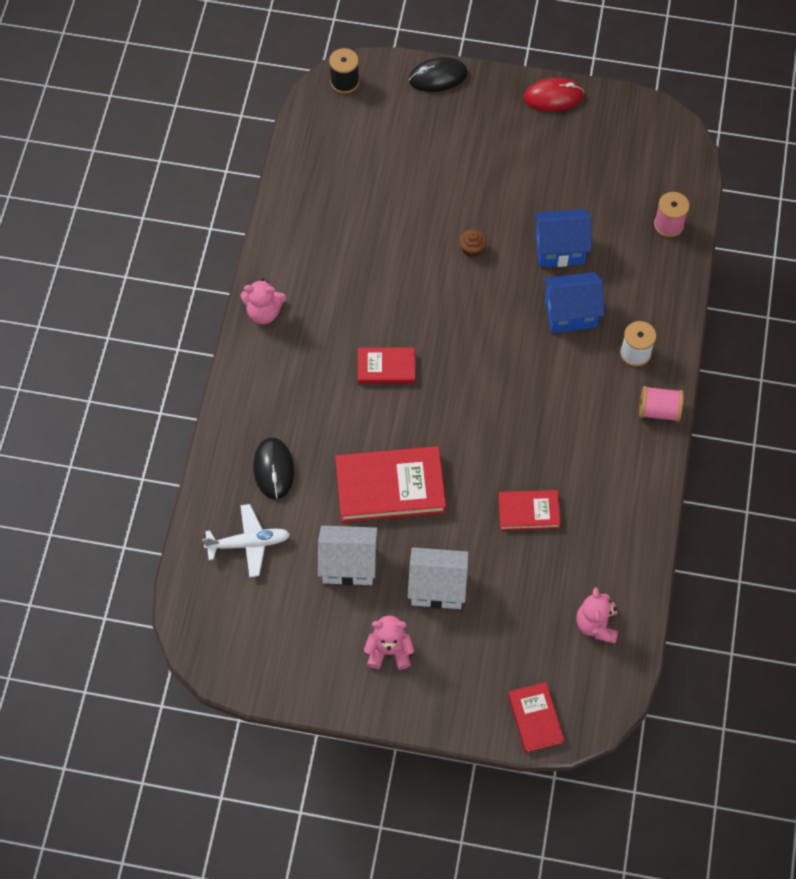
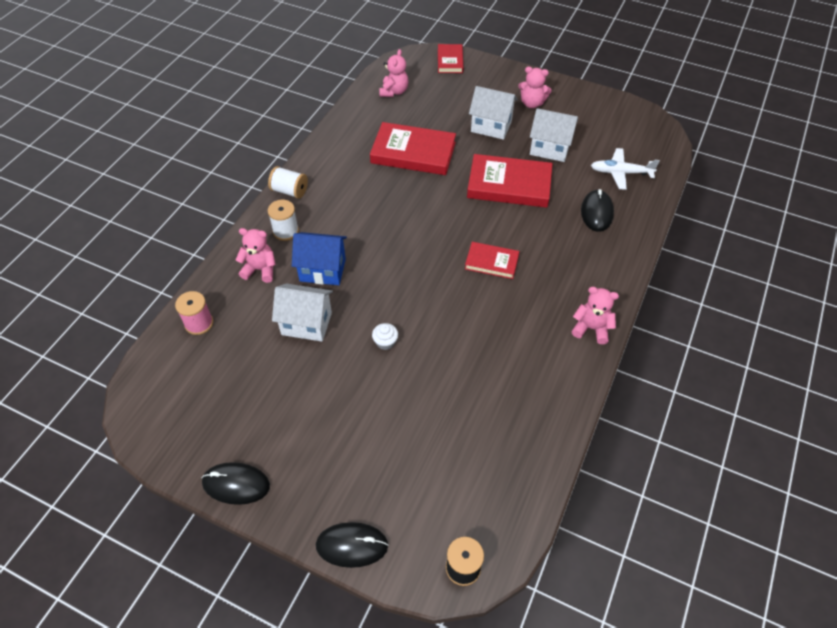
camera: 165 degrees left, 10 degrees down
(472, 248) = (385, 342): brown cupcake -> white cupcake
(528, 511) = (413, 153): red book -> red book, size x1.77
(553, 97) = (236, 484): red mouse -> black mouse
(559, 249) = (306, 323): blue house -> white house
(638, 298) = (260, 269): none -> pink teddy bear
(659, 410) = (290, 191): pink spool -> white spool

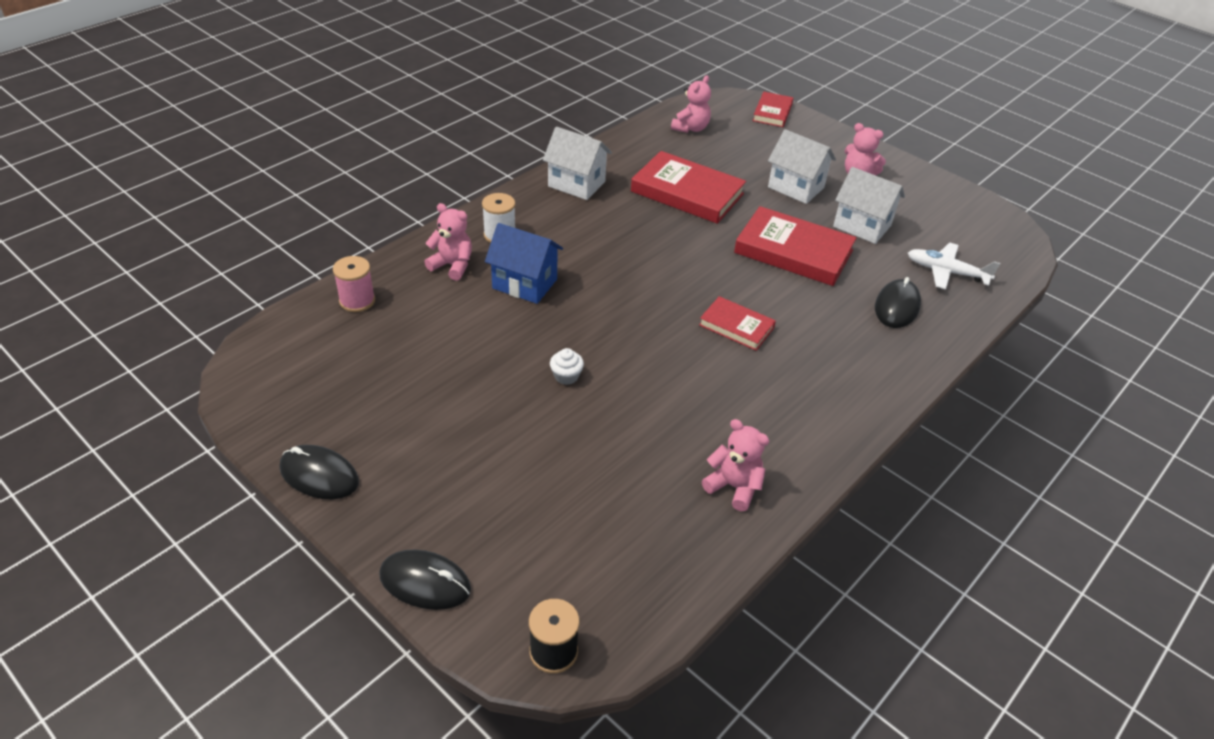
camera: 15 degrees right, 10 degrees down
(290, 191) = (523, 197): white spool -> none
(306, 323) = (480, 333): white house -> white house (576, 184)
(591, 328) = (838, 430): pink teddy bear -> pink teddy bear (734, 487)

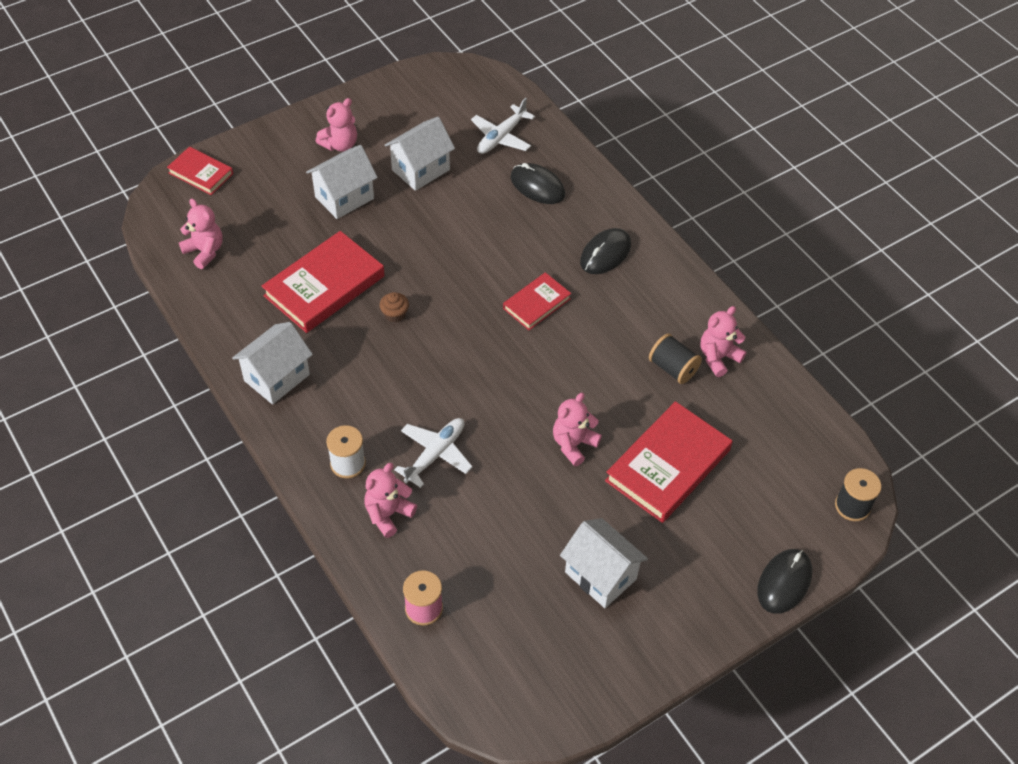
camera: 75 degrees left, 10 degrees up
(319, 475) = (660, 654): black mouse -> black mouse (605, 253)
(409, 416) = (600, 575): none -> white house
(524, 284) = (435, 454): blue house -> white plane
(566, 376) = (573, 444): white cupcake -> pink teddy bear
(675, 236) = (395, 314): none -> brown cupcake
(699, 446) = (673, 368): none -> black spool
(793, 251) = (444, 231): red book -> red book (668, 465)

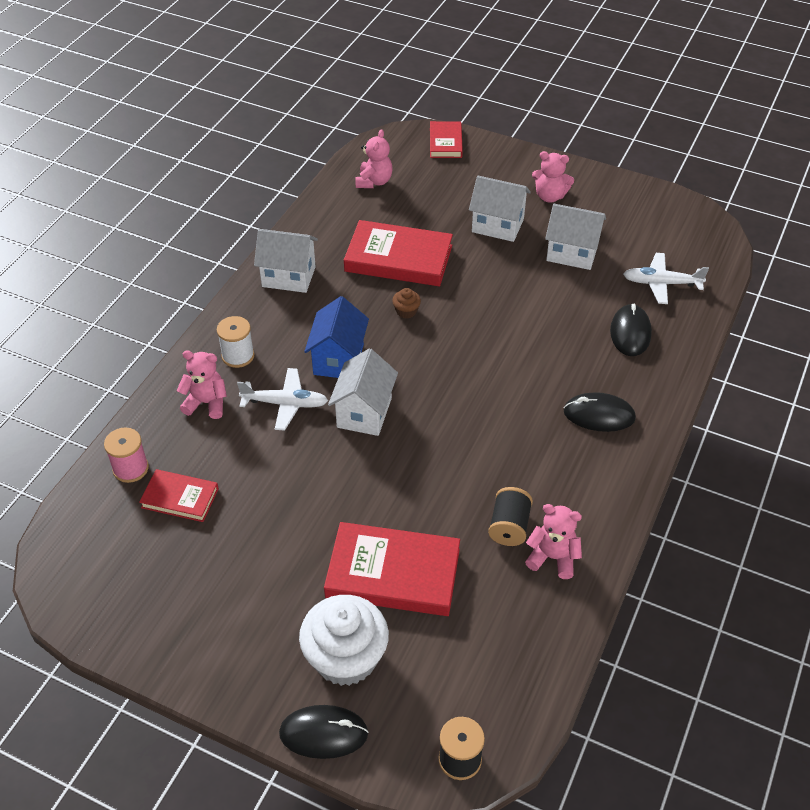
camera: 60 degrees right, 5 degrees down
(413, 390) = (338, 359): none -> blue house
(537, 303) = (497, 394): red book -> red book (180, 498)
(573, 444) = (364, 491): pink teddy bear -> none
(600, 575) = (237, 576): white house -> white house (364, 412)
(726, 535) = (345, 658): none -> white cupcake

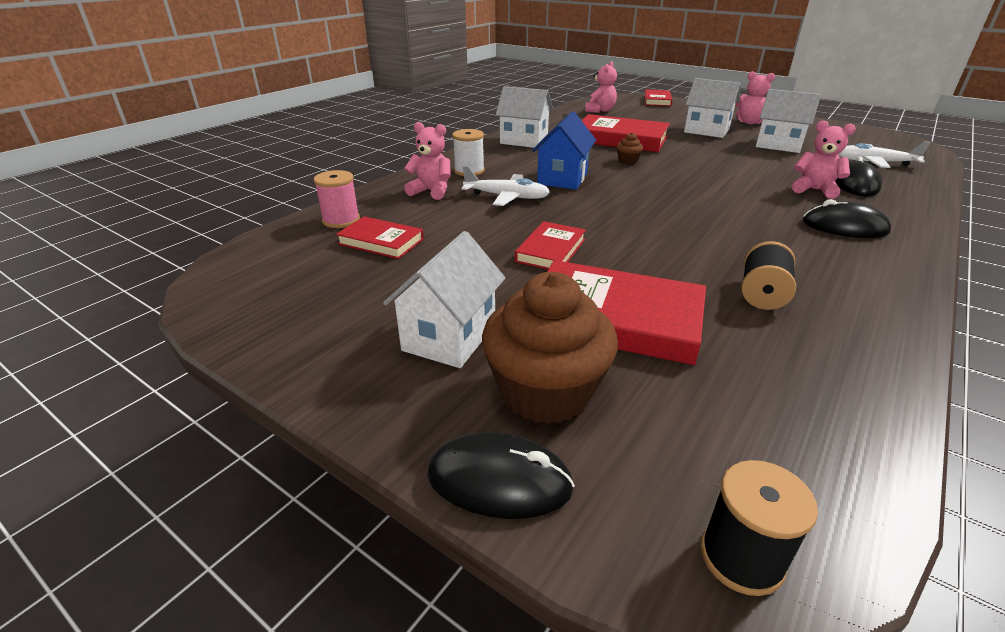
camera: 10 degrees right, 15 degrees down
(336, 490) = (550, 250): none -> red book
(345, 658) = (546, 392): white cupcake -> brown cupcake
(364, 412) = (585, 207): white house -> white house (449, 337)
(552, 557) = (830, 325): pink teddy bear -> pink teddy bear (814, 190)

